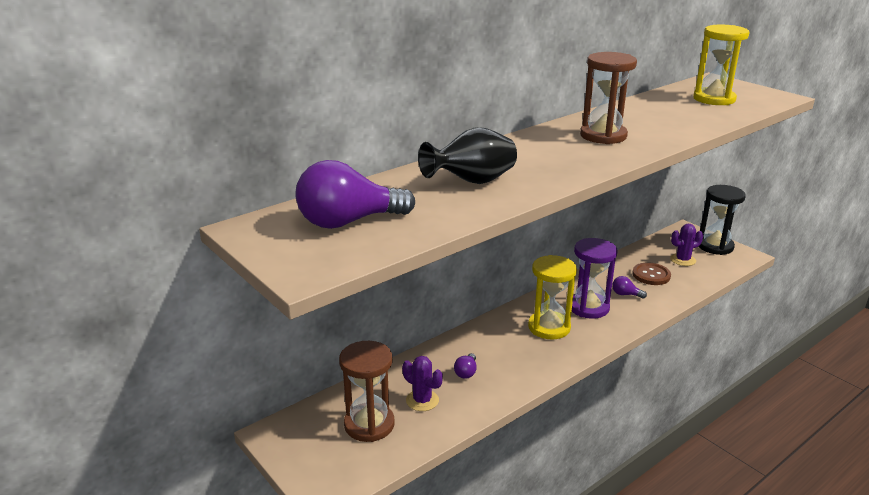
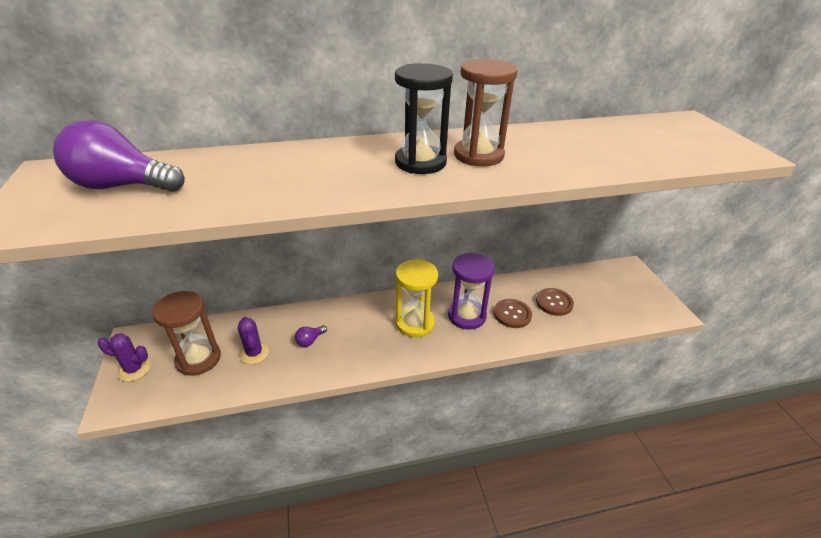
camera: 25 degrees right, 10 degrees up
(472, 182) = (281, 174): black vase -> none
(625, 294) = (512, 314): purple light bulb -> brown button
(683, 260) = (599, 297): purple cactus -> purple cactus (134, 369)
(714, 99) = (660, 140): yellow hourglass -> none
(715, 246) = (646, 292): black hourglass -> black hourglass (420, 162)

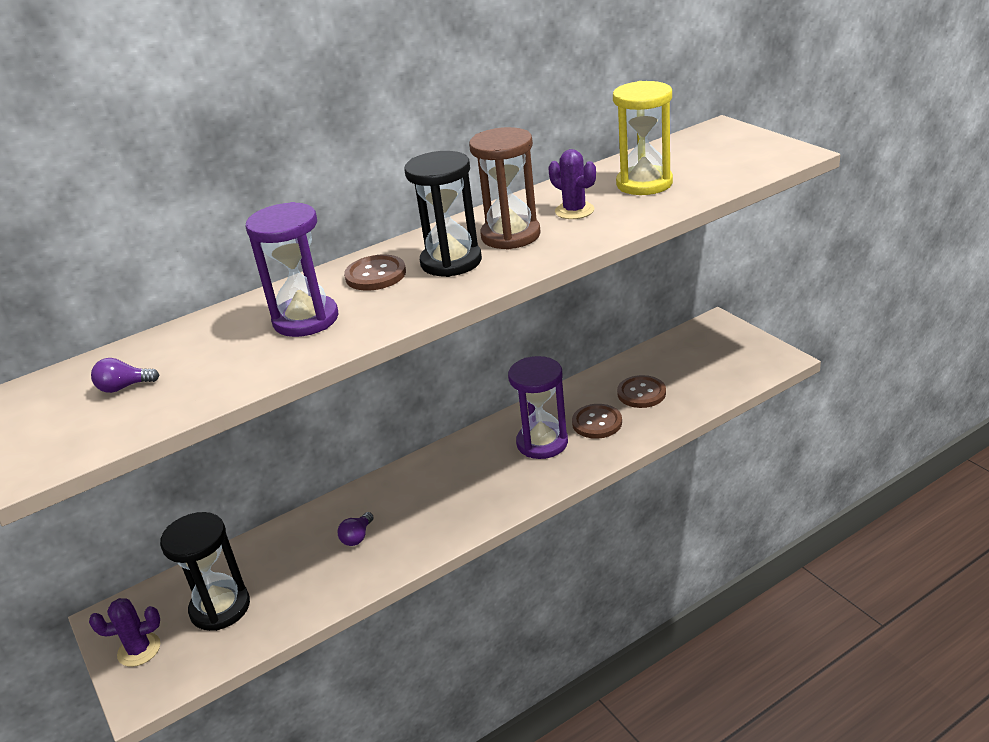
camera: 15 degrees left, 5 degrees down
(122, 186) = (124, 387): purple light bulb -> purple light bulb, size x0.43
(198, 359) = (220, 608): brown hourglass -> black hourglass
(254, 353) = (292, 575): purple cactus -> purple cactus (574, 211)
(284, 175) = (306, 319): none -> purple hourglass
(359, 156) = (375, 275): none -> brown button
(415, 323) = (481, 472): yellow hourglass -> yellow hourglass (644, 184)

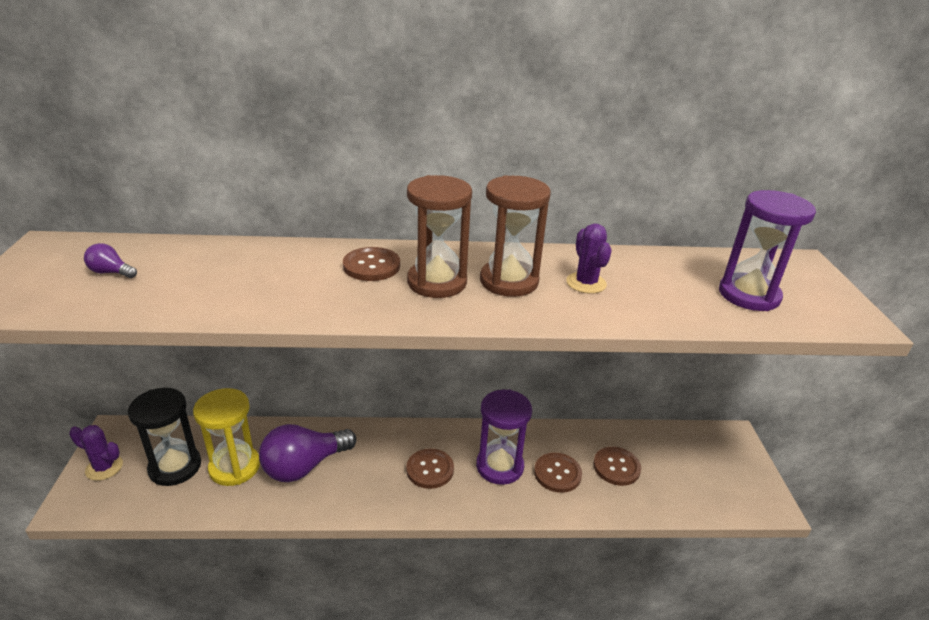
camera: 25 degrees right, 0 degrees up
(306, 319) = (280, 279): purple hourglass -> purple hourglass (749, 295)
(357, 537) = (304, 466): purple light bulb -> purple light bulb, size x2.31
(451, 262) = (437, 282): black hourglass -> brown hourglass
(481, 477) = (430, 469): none -> brown button
(644, 184) = (675, 285): yellow hourglass -> yellow hourglass (234, 467)

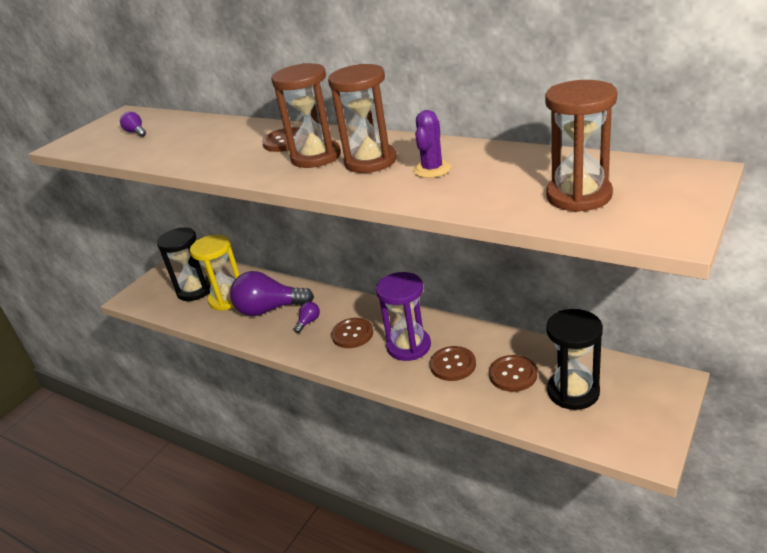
camera: 40 degrees right, 0 degrees up
(104, 467) = (159, 281): purple cactus -> none
(367, 469) = (308, 322): none -> purple light bulb
(675, 468) = (573, 392): none -> black hourglass
(749, 295) = (578, 196): purple hourglass -> brown hourglass

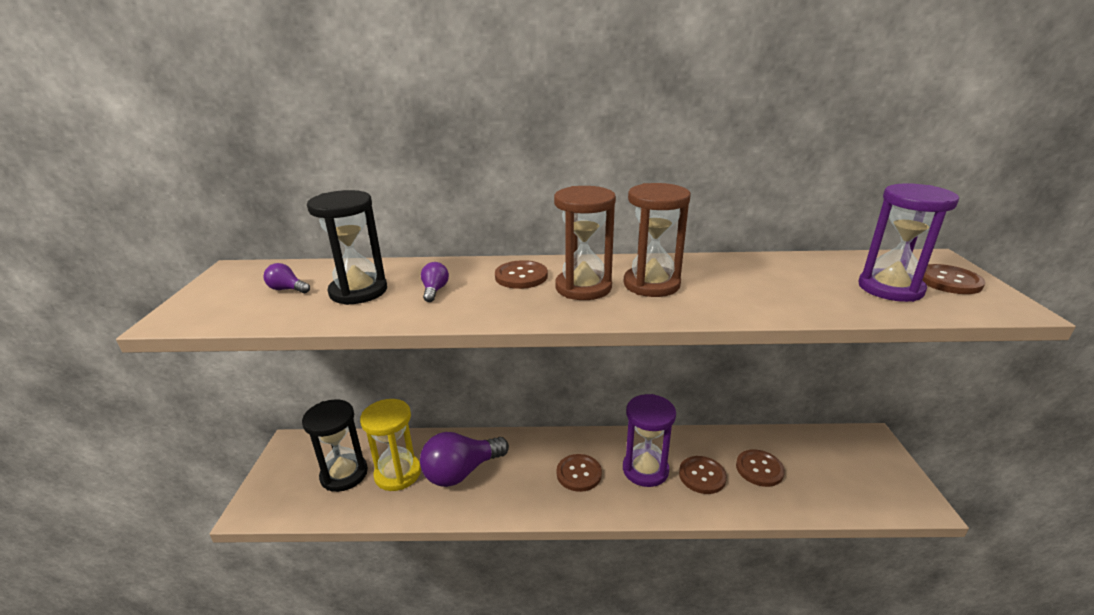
camera: 35 degrees left, 5 degrees down
(308, 322) = (520, 474): purple light bulb -> purple light bulb (435, 290)
(432, 169) = (726, 283): purple cactus -> none
(573, 392) = (818, 469): black hourglass -> black hourglass (358, 291)
(578, 196) = (890, 288): brown hourglass -> purple hourglass
(659, 198) = (948, 281): none -> brown button

